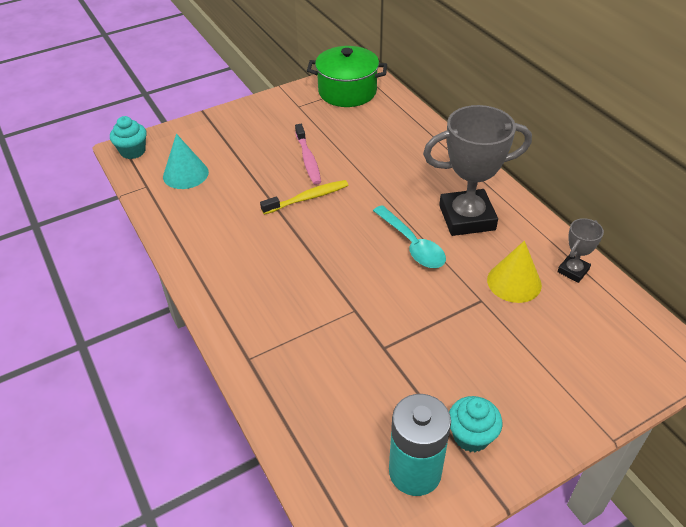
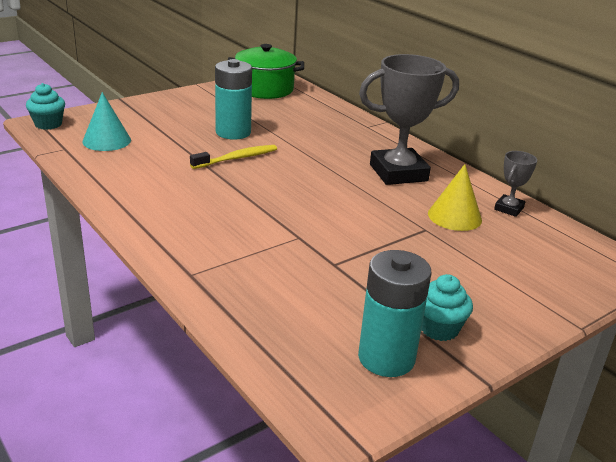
camera: 10 degrees left, 15 degrees down
(308, 159) = (233, 132): pink toothbrush -> turquoise battery
(412, 245) = (348, 191): turquoise spoon -> none

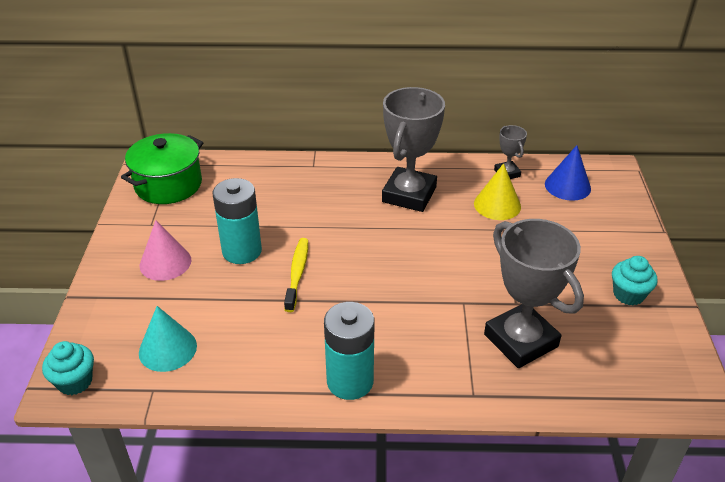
camera: 50 degrees left, 10 degrees up
(187, 113) = (165, 262): none -> pink cone
(287, 280) = (520, 340): none -> grey trophy
(386, 358) = (646, 338): turquoise battery -> turquoise battery (350, 381)
(549, 246) = (567, 186): none -> blue cone

